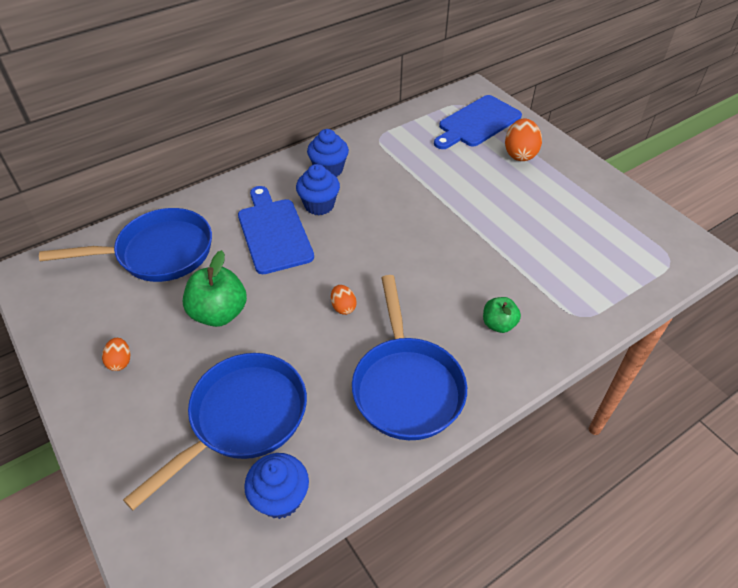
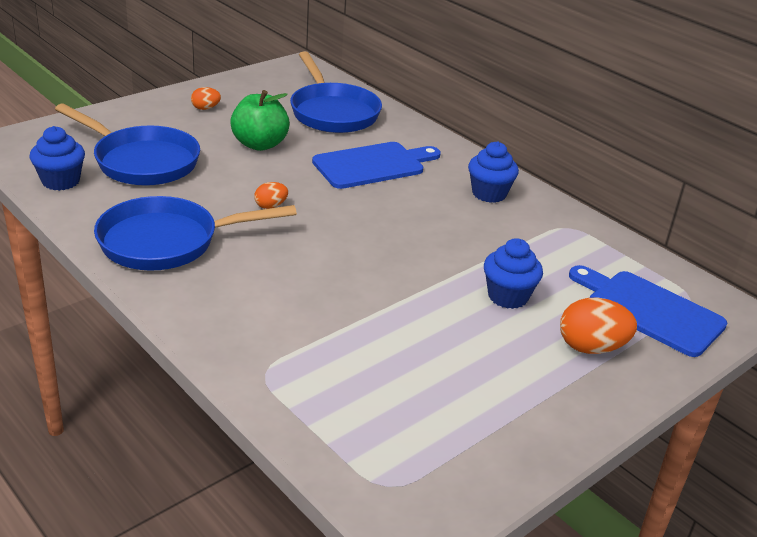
camera: 80 degrees right, 15 degrees down
(319, 205) = (423, 189): blue cupcake -> blue cupcake (508, 296)
(498, 324) = (249, 305): green apple -> none

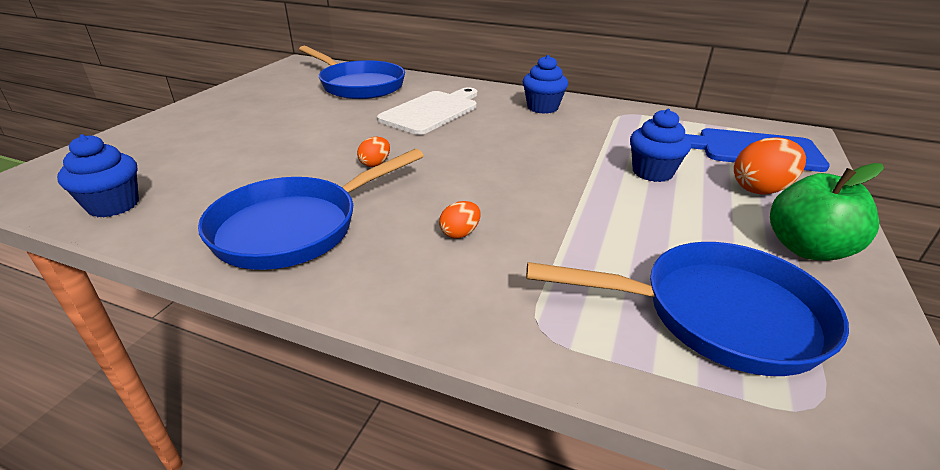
camera: 25 degrees left, 0 degrees up
(141, 161) = (203, 162): blue pan -> blue pan (718, 315)
(205, 108) = (238, 106): orange egg -> orange egg (460, 233)
(260, 144) = (316, 120): green apple -> green apple (806, 249)
(373, 165) = (432, 111): blue cutting board -> white cutting board

